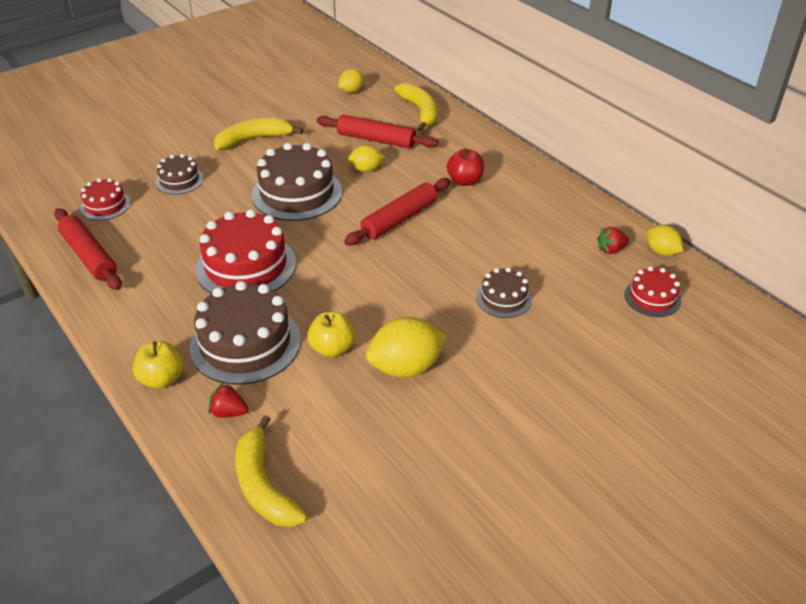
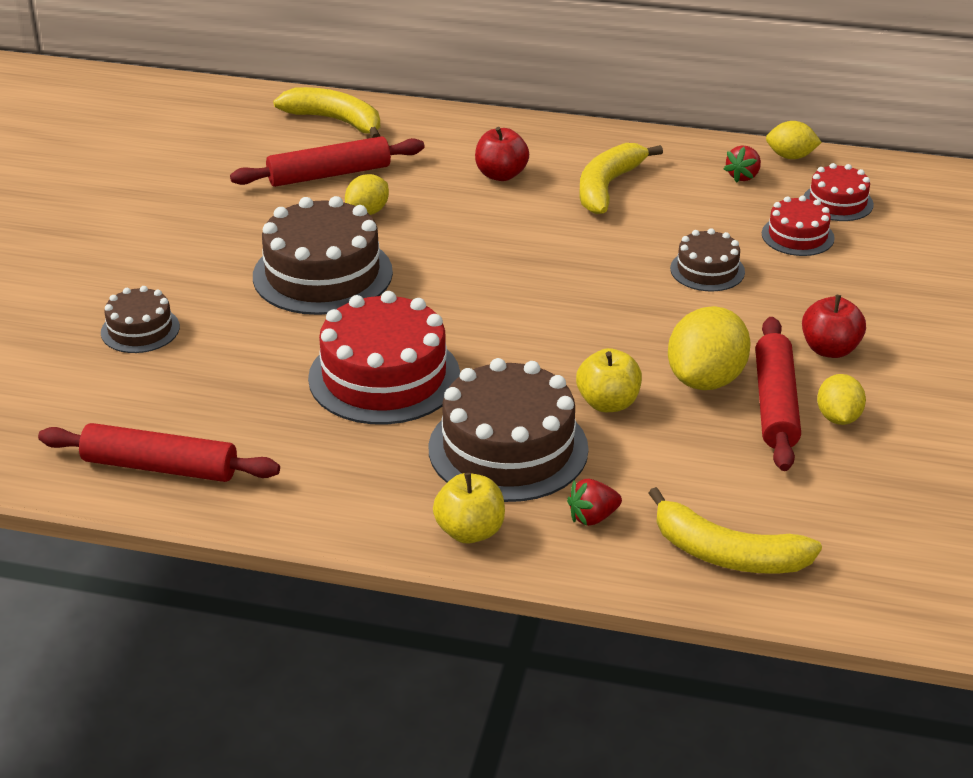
camera: 40 degrees left, 5 degrees down
(105, 205) = (82, 404): red cake -> red cake (797, 236)
(253, 140) = (166, 240): yellow banana -> yellow banana (607, 187)
(351, 91) = (209, 131): yellow lemon -> yellow lemon (838, 418)
(399, 219) = (487, 246): red rolling pin -> red rolling pin (775, 404)
(509, 393) = (830, 349): none -> red apple

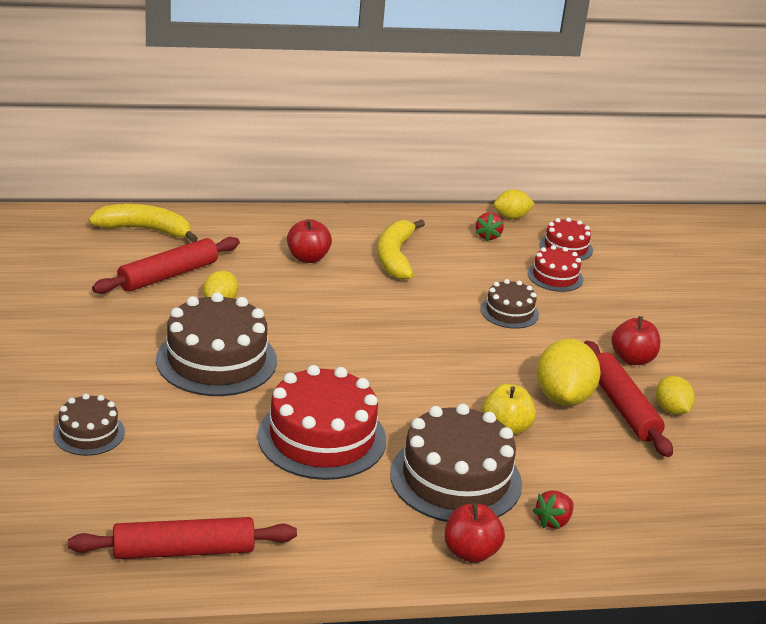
camera: 25 degrees left, 5 degrees down
(470, 531) = (470, 552): yellow apple -> red apple
(727, 554) = (665, 529): yellow banana -> none

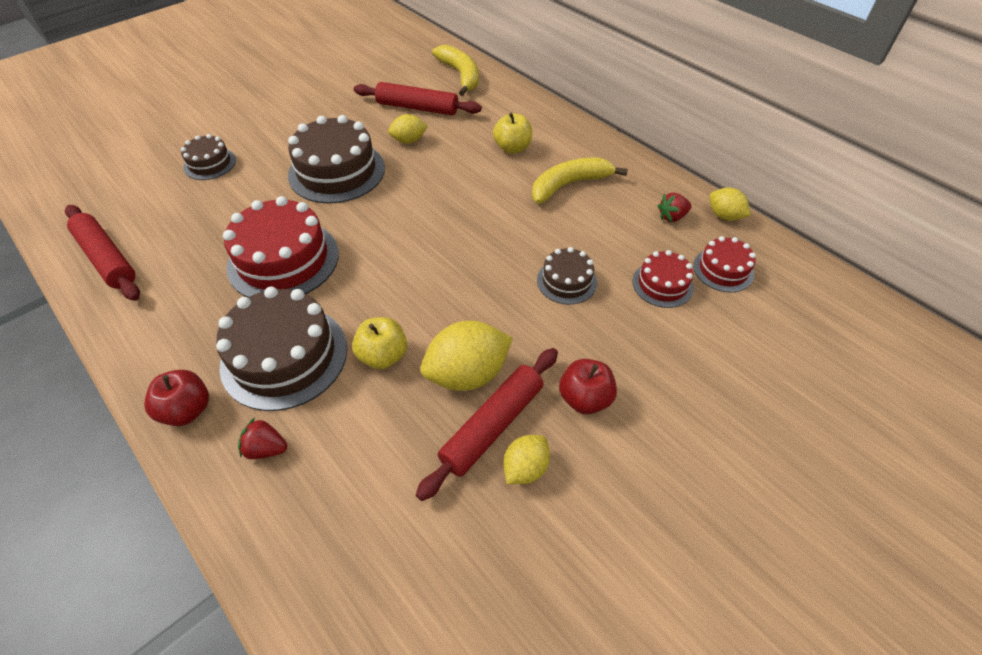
camera: 60 degrees right, 20 degrees up
(308, 258) = (512, 148): red apple -> yellow apple

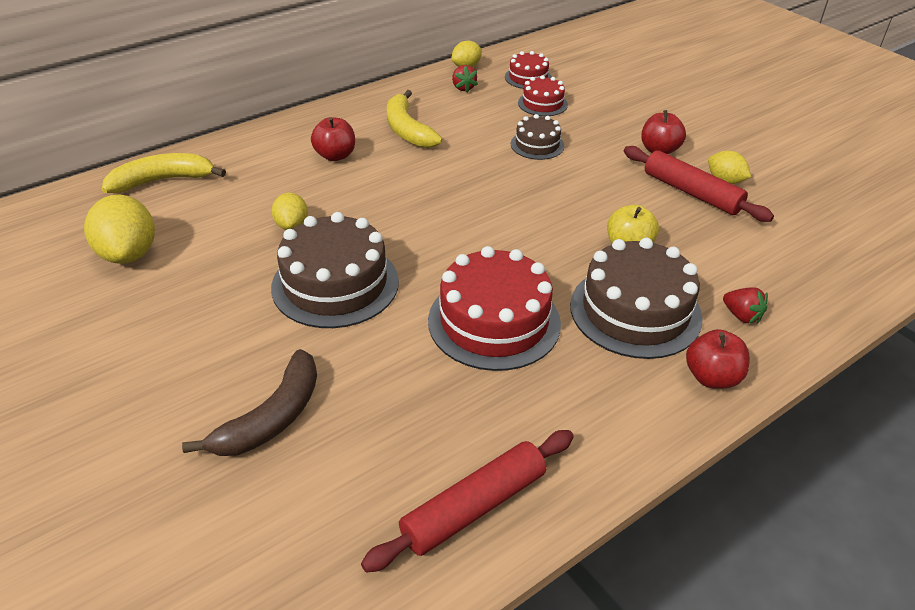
camera: 85 degrees left, 10 degrees down
(210, 164) = (272, 417): brown cake -> brown banana
(266, 449) = (741, 316): red strawberry -> red strawberry turned 60 degrees counterclockwise
(417, 108) = (221, 217): red rolling pin -> none
(467, 374) = (643, 201): yellow lemon -> yellow lemon (129, 254)
(512, 148) = (335, 156): yellow apple -> red apple

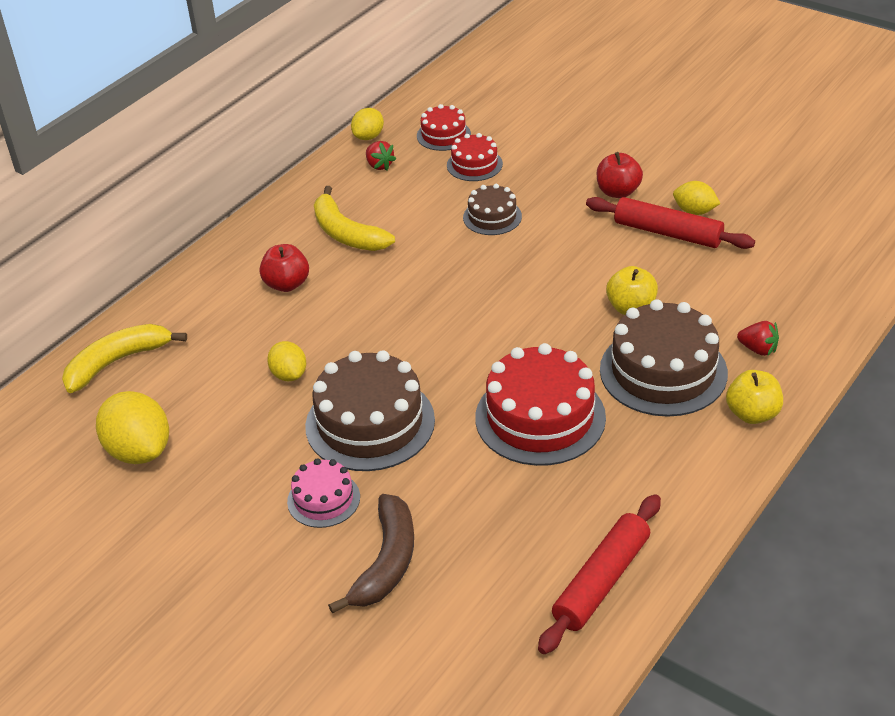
camera: 15 degrees left, 0 degrees up
(252, 340) = (323, 499): none -> pink cake
(712, 377) = (752, 414): red apple -> yellow apple

